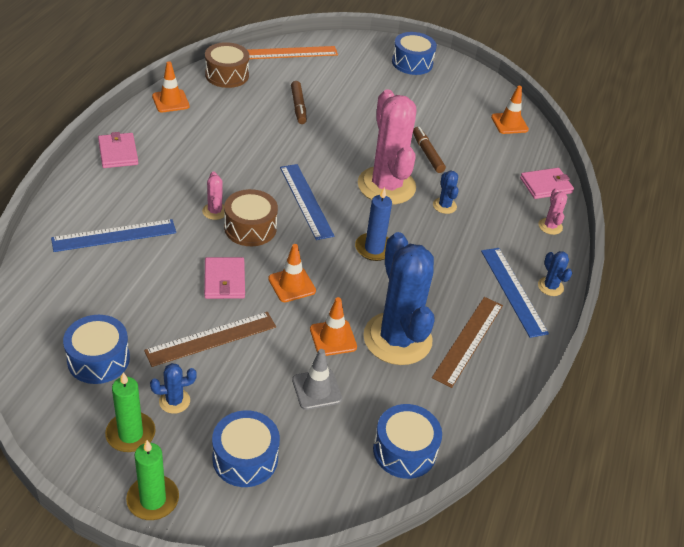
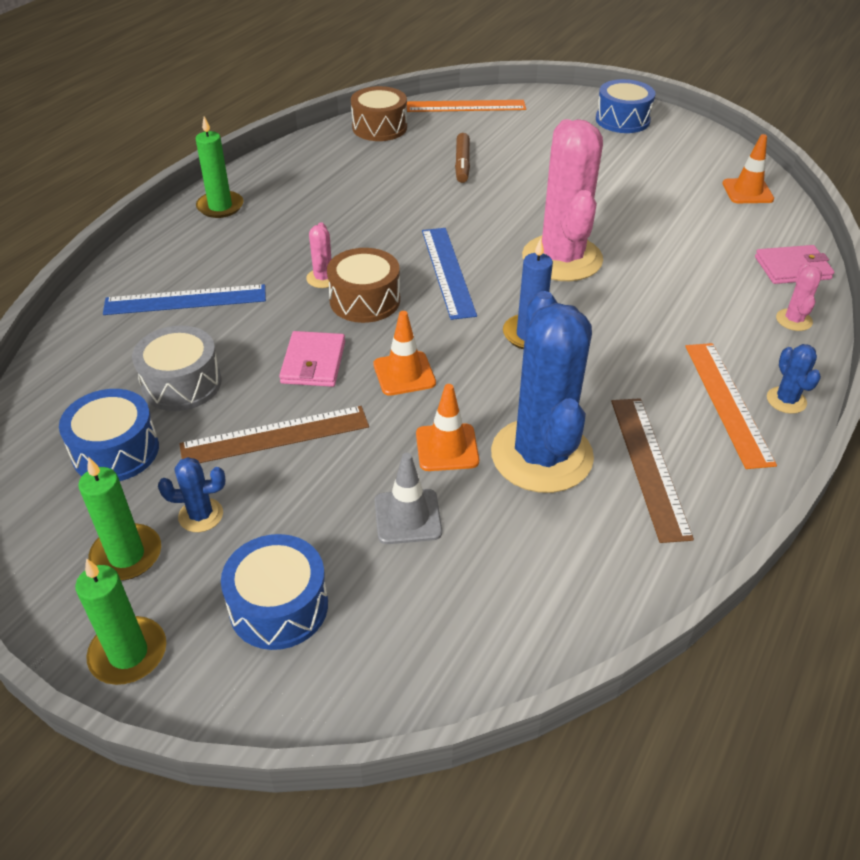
camera: 15 degrees right, 0 degrees up
(118, 152) = (220, 207): pink wallet -> green candle
(131, 304) = (181, 383): none -> grey drum
(170, 101) = (302, 153): orange traffic cone -> none
(404, 450) = (523, 619): blue drum -> none
(427, 154) = (626, 223): brown marker -> none
(444, 206) = (640, 286): blue cactus -> none
(468, 340) = (649, 466): brown ruler -> brown ruler turned 45 degrees counterclockwise
(513, 291) = (727, 402): blue ruler -> orange ruler

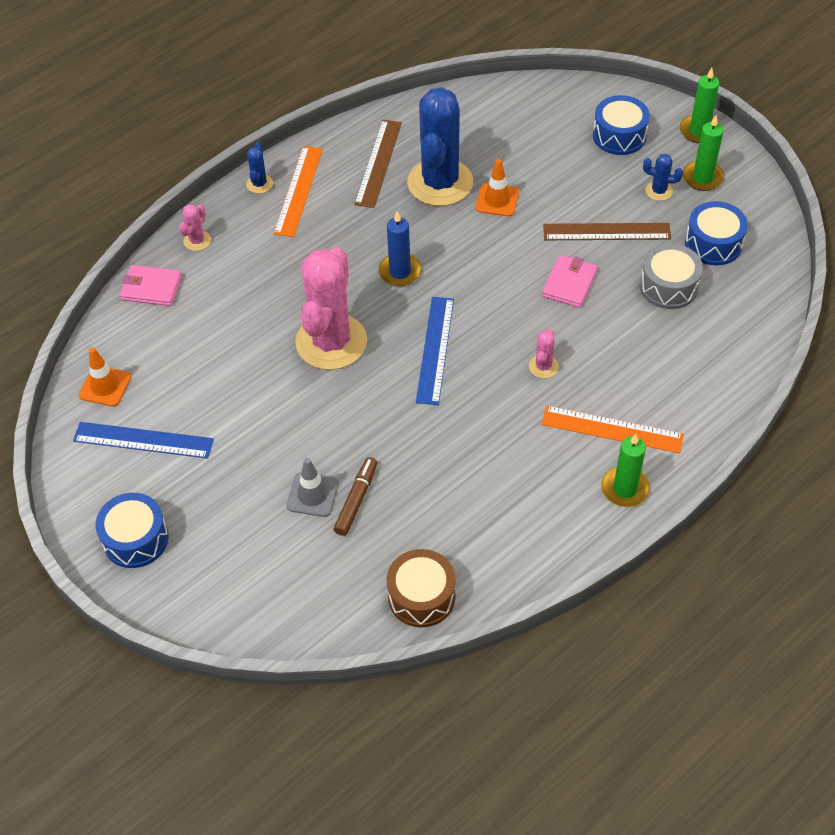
camera: 160 degrees left, 10 degrees up
(185, 300) = (663, 368): blue ruler -> blue ruler (143, 440)
(365, 300) = (515, 334): brown drum -> none
(404, 374) = (506, 259): orange traffic cone -> none
(407, 517) = (536, 165): grey traffic cone -> grey traffic cone (312, 495)
(465, 106) = (300, 619): orange ruler -> orange ruler (612, 429)

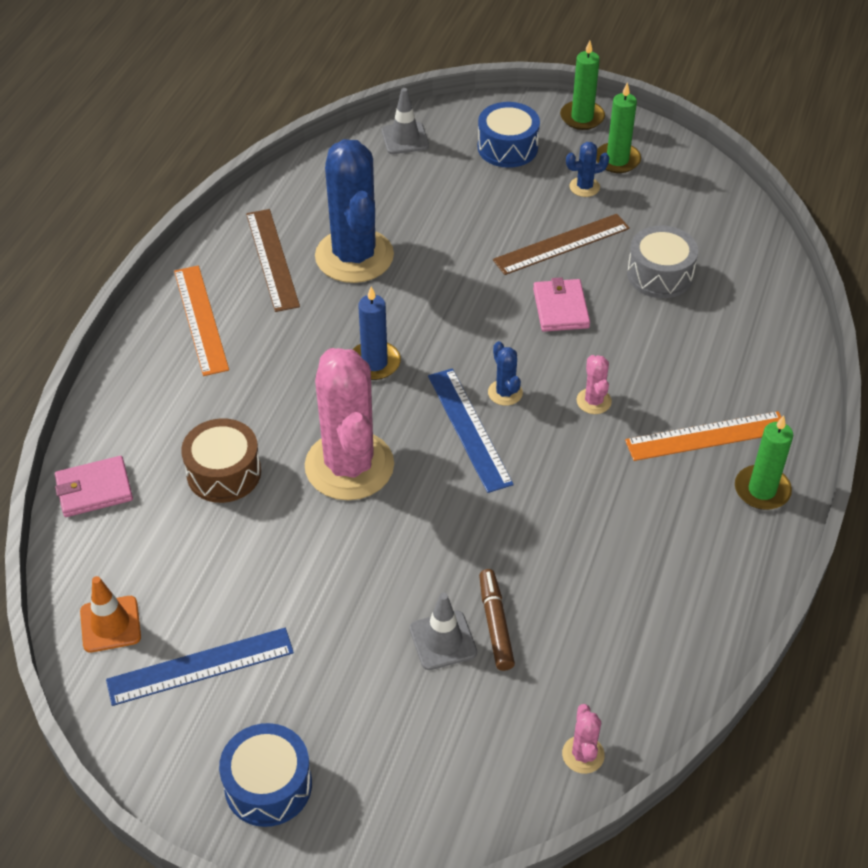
camera: 30 degrees left, 5 degrees down
(197, 241) = (116, 416): pink cactus -> pink cactus (583, 754)
(259, 184) = (149, 328): blue cactus -> blue cactus (505, 393)
(421, 596) = (638, 696): brown drum -> brown drum (224, 473)
(497, 200) = (427, 252): orange traffic cone -> none
(542, 100) = (405, 138): none -> grey traffic cone
(713, 243) = (672, 218): blue drum -> none

